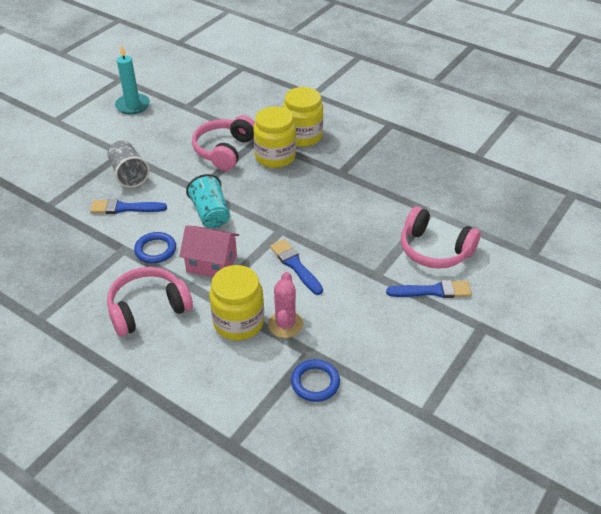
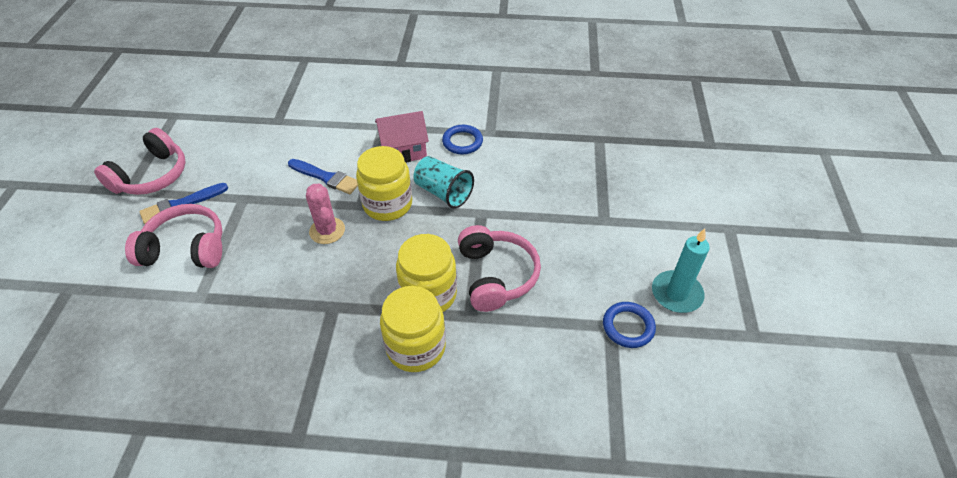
camera: 150 degrees right, 5 degrees up
(124, 208) = (530, 165): blue brush -> none
(129, 174) = (566, 199): grey cup -> none
(148, 309) = (425, 102): pink headphones -> pink headphones (151, 176)
(238, 322) = (347, 119): yellow jar -> yellow jar (387, 204)
(285, 324) = (308, 130): pink cactus -> pink cactus (327, 231)
(315, 382) = (264, 105): blue ring -> blue ring (628, 327)

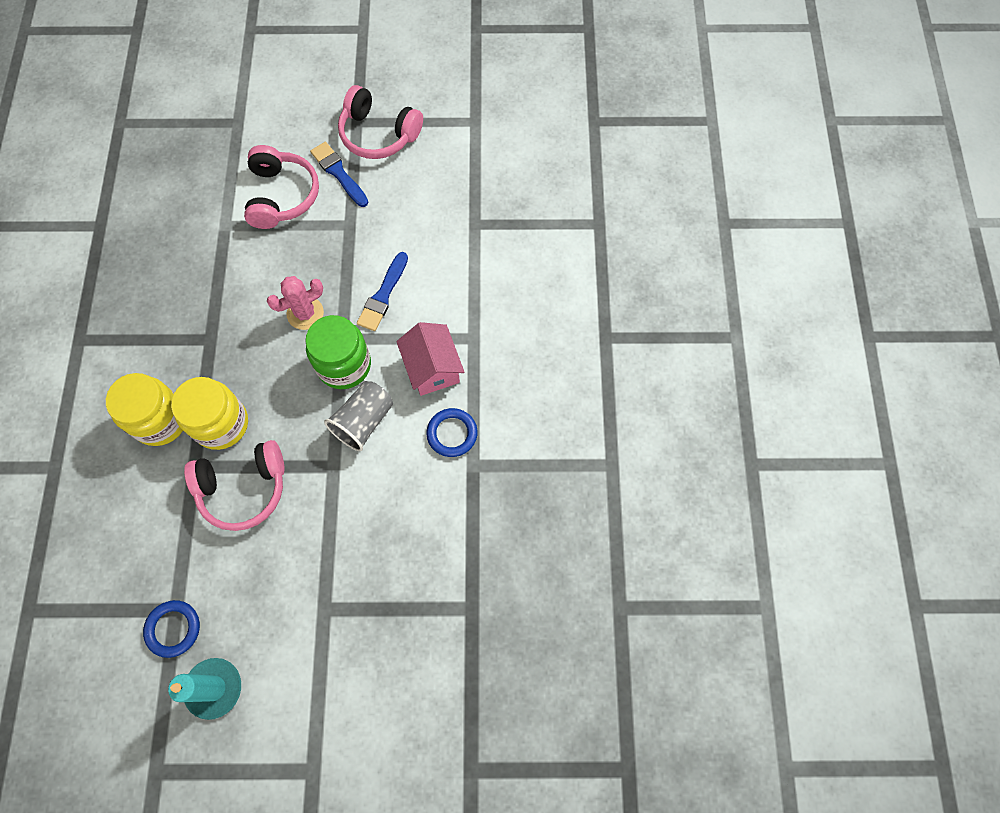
camera: 85 degrees right, 20 degrees up
(387, 204) = (344, 365): yellow jar -> green jar
(443, 192) = (364, 421): turquoise cup -> grey cup

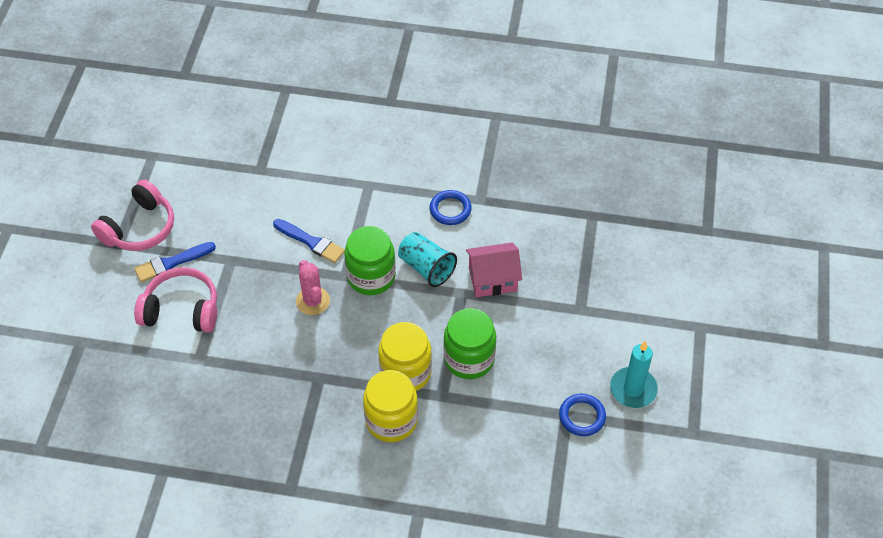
camera: 80 degrees left, 15 degrees down
(243, 488) = (469, 359): pink headphones -> green jar
(364, 421) = (426, 268): grey cup -> turquoise cup
(432, 368) = (389, 215): pink house -> pink house (492, 279)

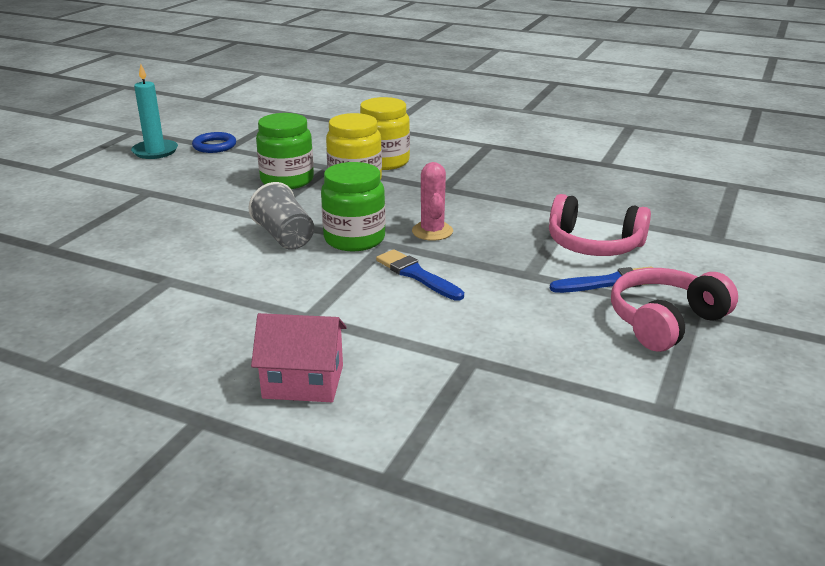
camera: 165 degrees left, 25 degrees down
(426, 268) = (284, 237): turquoise cup -> grey cup
(450, 209) = (215, 277): blue ring -> none
(492, 279) = (217, 220): pink house -> pink house (303, 382)

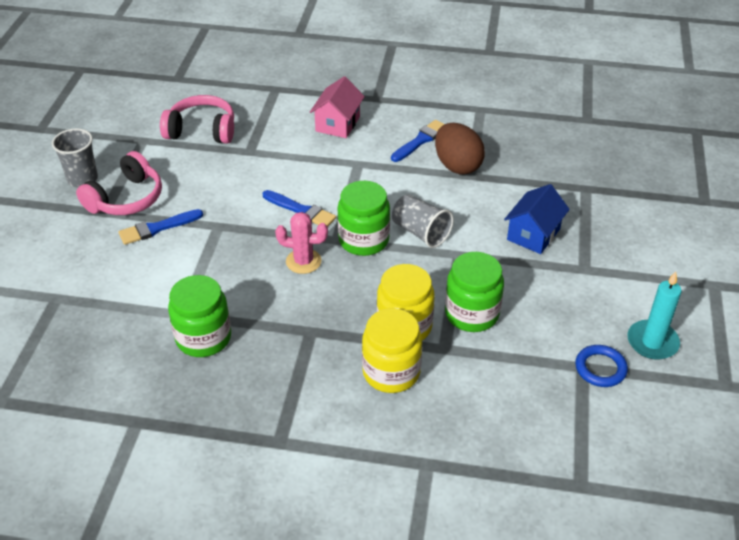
camera: 165 degrees right, 15 degrees up
(164, 220) = (533, 234): none -> blue house
(173, 293) = (457, 165): none -> brown egg
(191, 333) = (420, 140): none -> blue brush
(303, 382) = (337, 124): pink house -> pink house turned 60 degrees counterclockwise
(432, 231) = (303, 261): pink cactus -> pink cactus turned 60 degrees counterclockwise
(548, 195) = (203, 338): none -> green jar
(594, 245) = (165, 269): pink headphones -> pink headphones (202, 130)
(748, 359) = (82, 179): none -> grey cup

